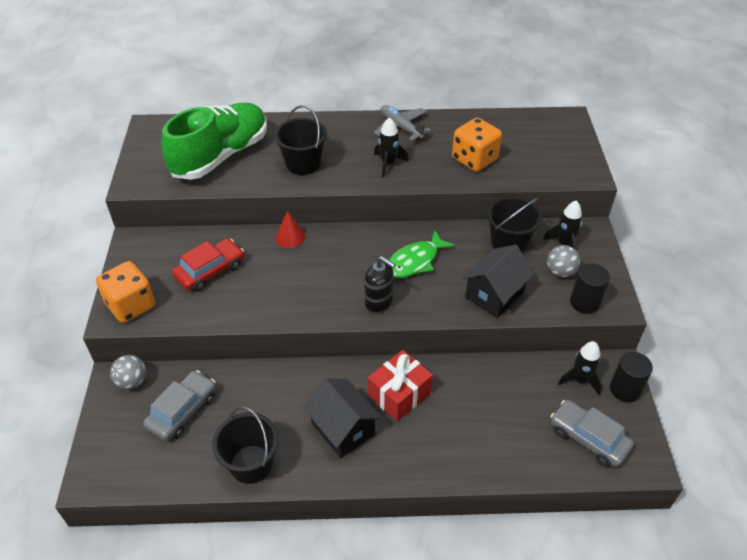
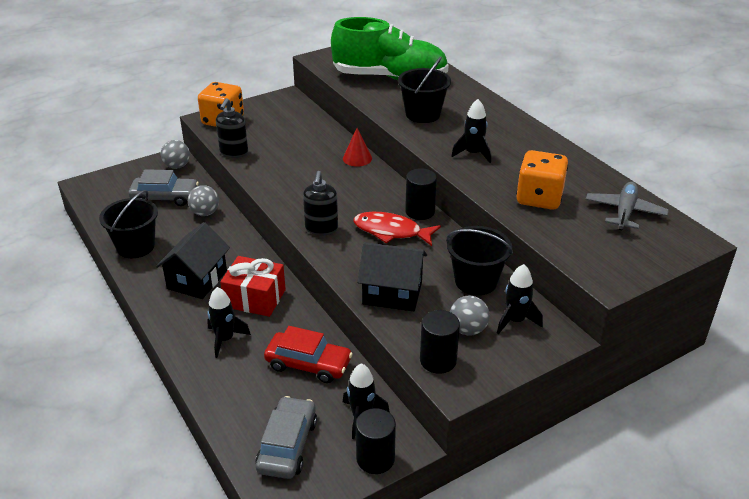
camera: 60 degrees right, 10 degrees down
(201, 318) = (234, 152): none -> black soap dispenser
(210, 271) = (285, 138): red car -> red car (308, 364)
(239, 386) = (205, 213): none -> grey ball
(400, 233) = (420, 211): none -> black cylinder
(401, 128) = (534, 144): grey plane -> grey plane (624, 212)
(414, 261) = (391, 231): green fish -> red fish
(441, 436) = (225, 339): none -> black rocket

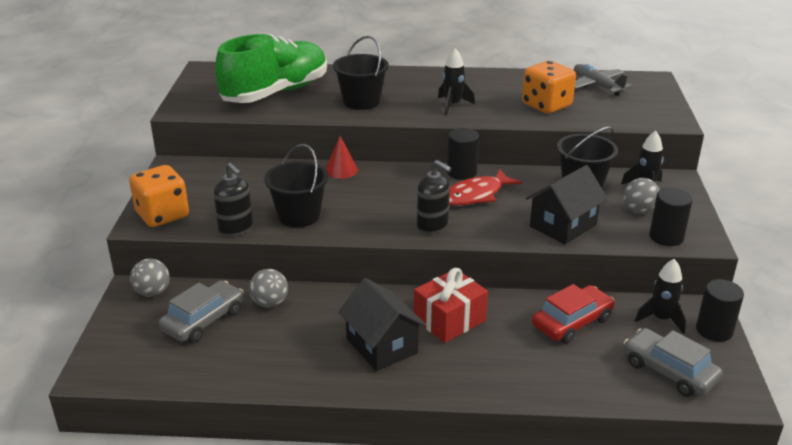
camera: 55 degrees left, 5 degrees down
(135, 246) = (273, 370): black bucket -> black bucket (299, 216)
(225, 339) = (495, 359): black rocket -> none

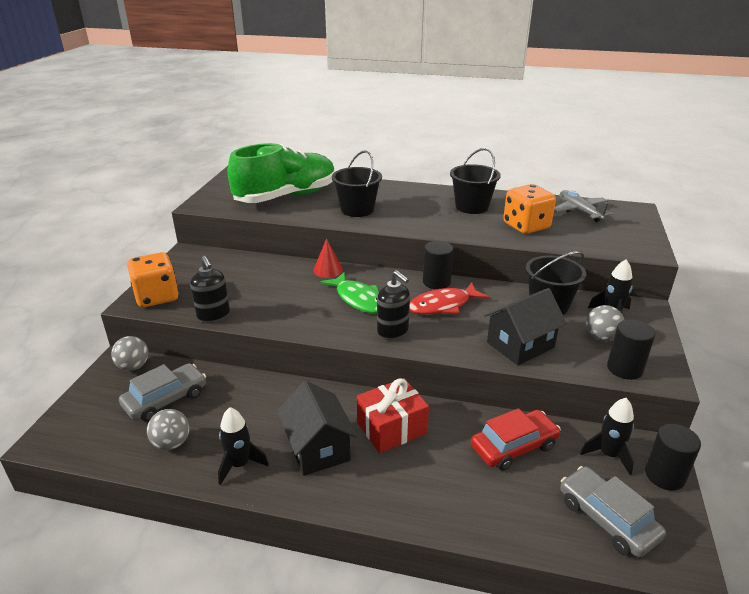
camera: 10 degrees right, 0 degrees up
(270, 303) = (230, 389): grey ball -> grey ball (172, 443)
(299, 216) = (274, 309): black bucket -> black bucket (472, 207)
(386, 197) = (358, 299): none -> green fish
(452, 105) = (438, 219): black rocket -> black rocket (239, 464)

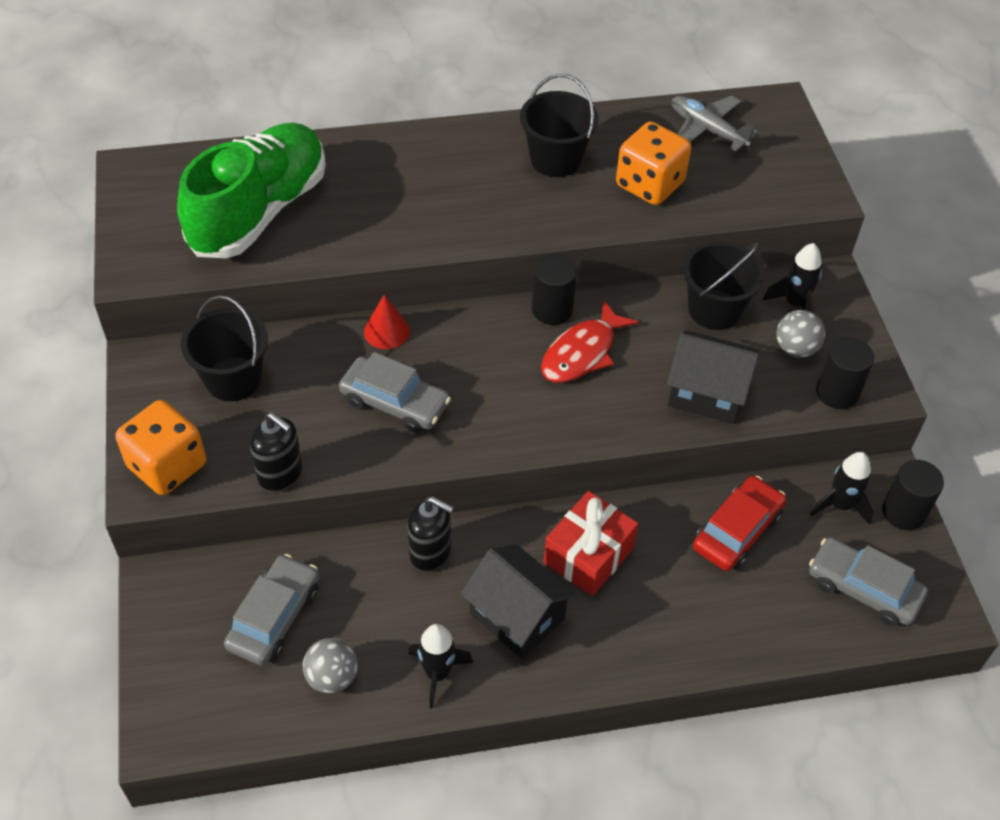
camera: 25 degrees left, 20 degrees up
(133, 366) = (186, 581): grey ball -> none
(307, 301) = (395, 403): none -> grey car
(357, 210) = (391, 214): black bucket -> black bucket (233, 379)
(358, 299) = (464, 377): green fish -> none
(393, 332) = (542, 423): black soap dispenser -> black soap dispenser (430, 553)
(520, 345) = (707, 393): black house -> black house turned 75 degrees clockwise

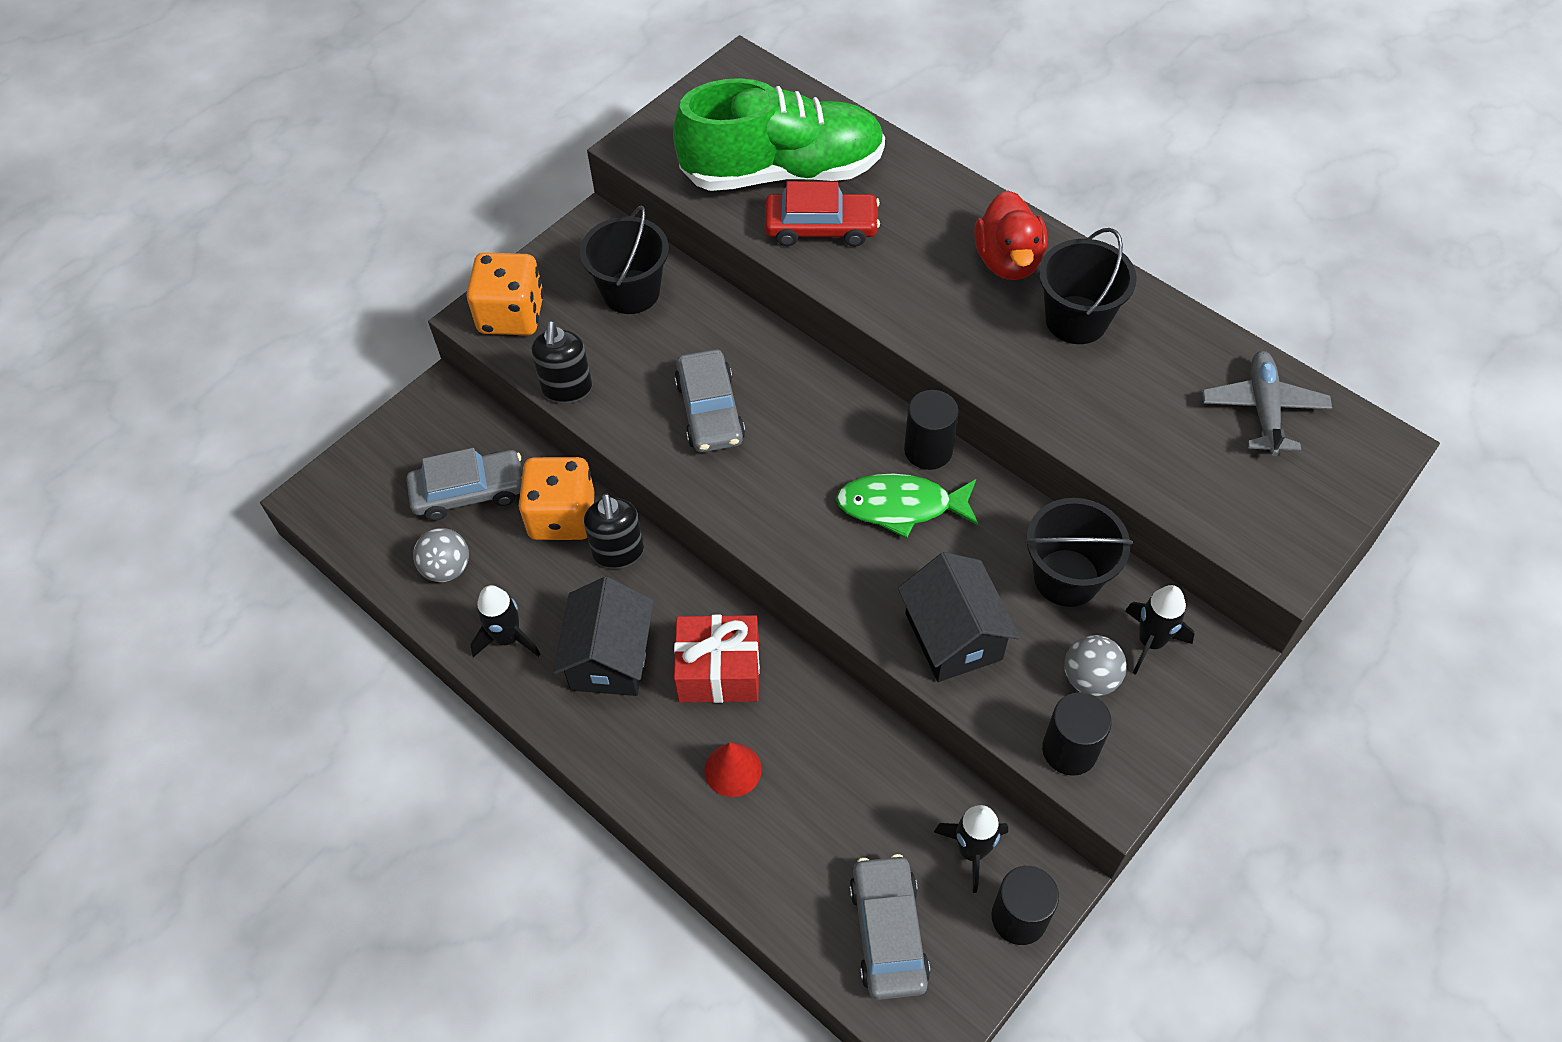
camera: 55 degrees right, 5 degrees up
(386, 331) = (780, 352): red cone -> red cone (733, 769)
(473, 157) = (1008, 261): none -> red duck
(582, 353) = (901, 506): red fish -> green fish
(649, 184) = (1128, 411): orange dice -> orange dice (562, 516)
(737, 531) = (855, 776): red car -> red car (821, 228)

